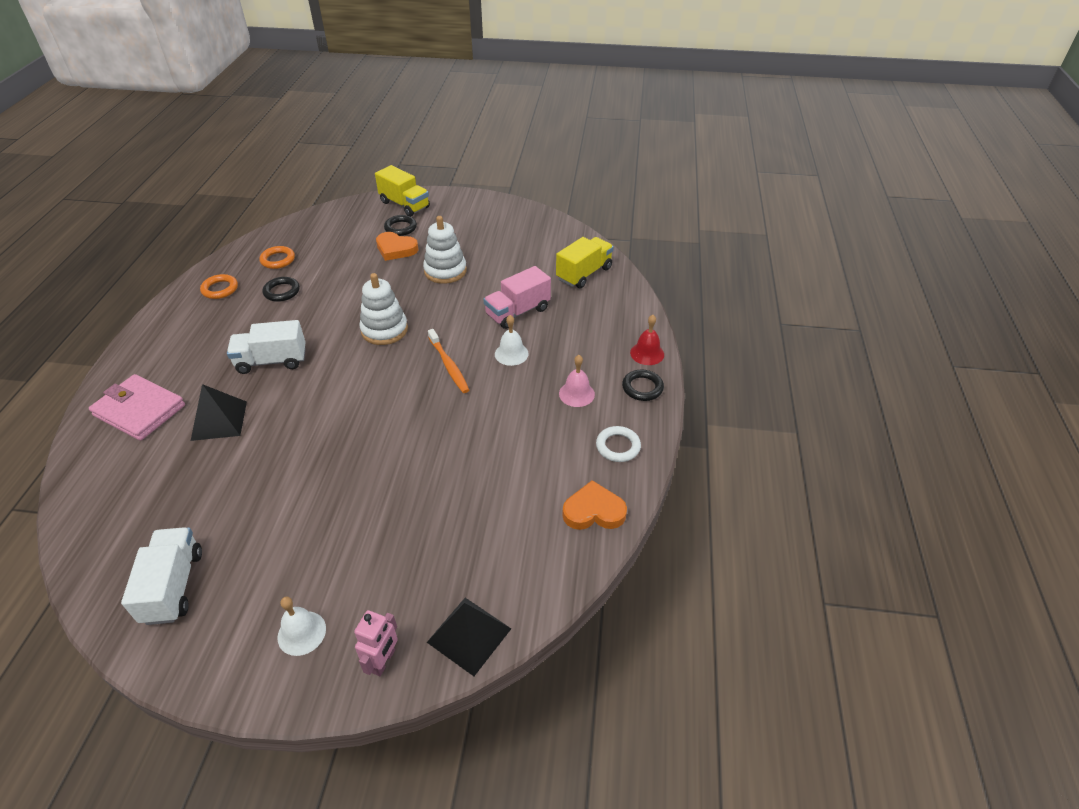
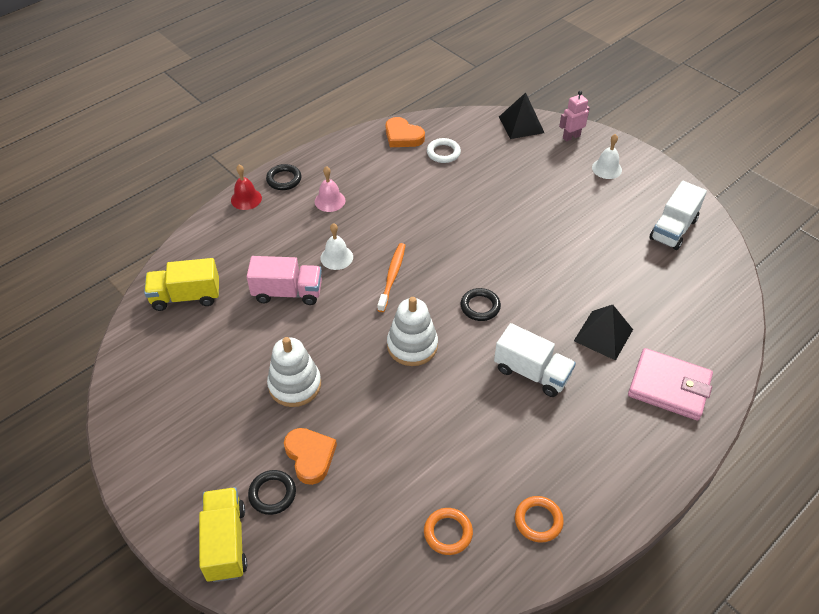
camera: 140 degrees left, 5 degrees up
(140, 410) = (669, 387): pink wallet -> pink wallet turned 45 degrees counterclockwise
(282, 291) = (474, 467): black ring -> black ring (480, 306)
(618, 446) = (347, 157): white ring -> white ring (443, 153)

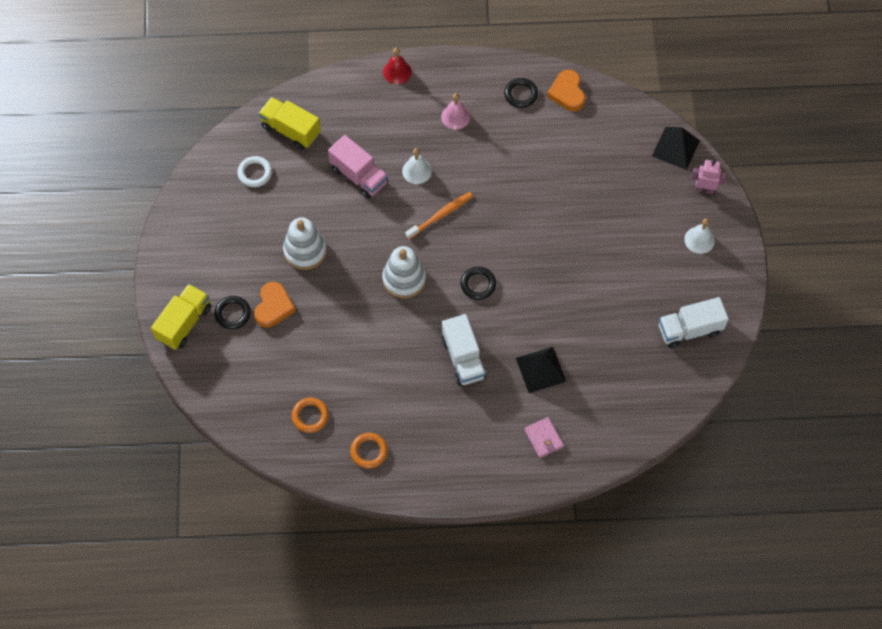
camera: 40 degrees right, 15 degrees up
(284, 179) = (439, 72): black ring -> black ring (521, 94)
(443, 153) = (583, 132): white ring -> white ring (255, 173)
(669, 387) = (543, 438): pink wallet -> pink wallet, size x0.55

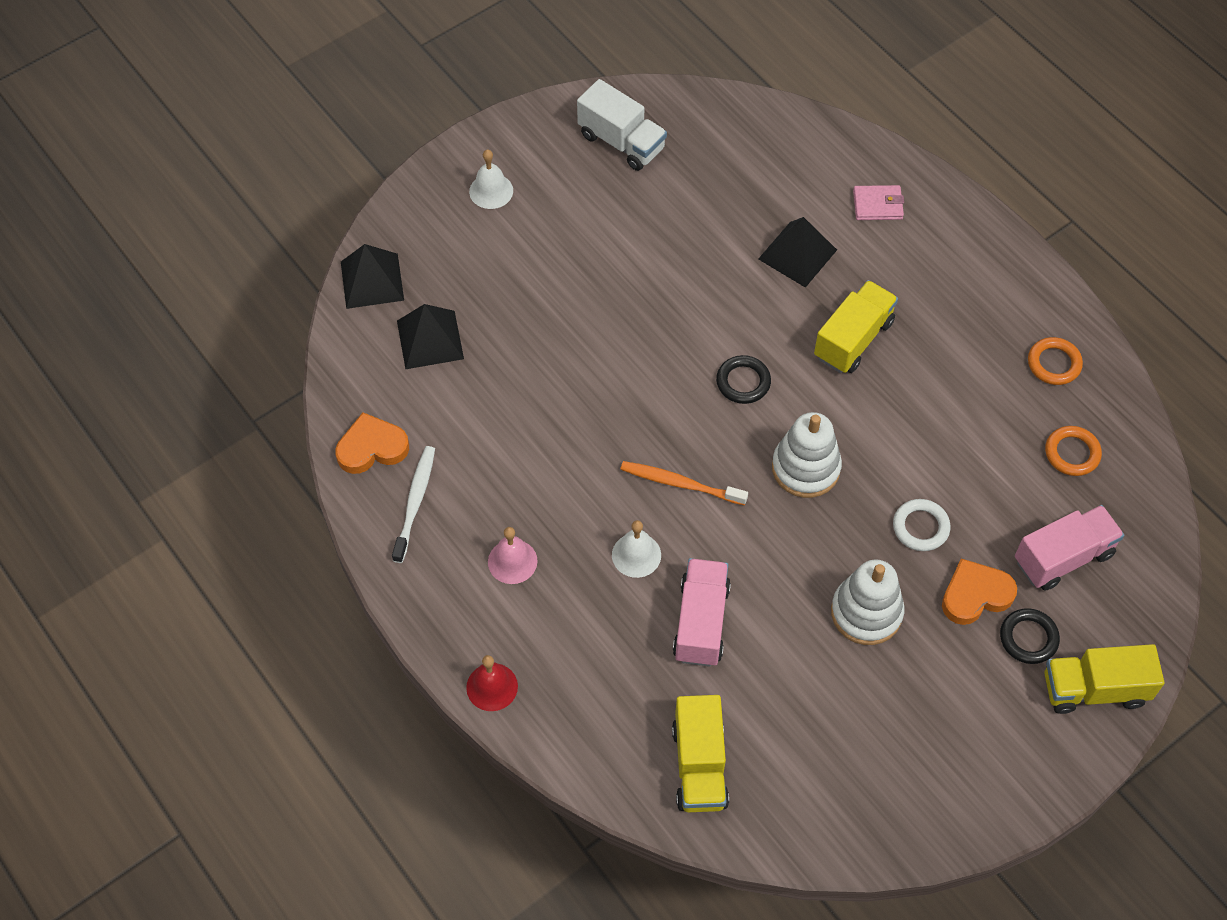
camera: 125 degrees left, 5 degrees down
(255, 173) = (806, 765): white ring -> white ring (920, 527)
(259, 364) = (1063, 557): none -> pink truck
(463, 358) = (853, 339): white truck -> yellow truck
(521, 94) = (415, 502): black ring -> white toothbrush
(543, 438) = (877, 205): pink wallet -> pink wallet turned 60 degrees clockwise
(567, 93) = (372, 448): orange heart -> orange heart turned 150 degrees counterclockwise
(616, 154) = (430, 339): none -> black pyramid
(704, 189) = (413, 221): pink robot -> none

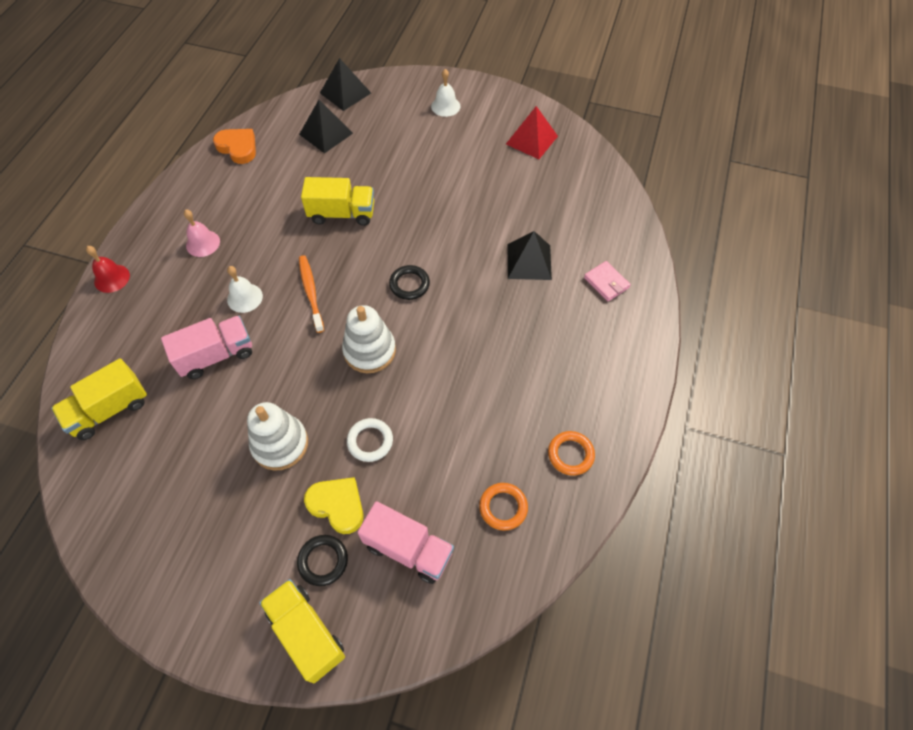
camera: 55 degrees right, 0 degrees up
(415, 502) = (214, 182): white toothbrush -> none
(621, 142) = (531, 140): white truck -> red pyramid
(853, 339) = (489, 324): yellow truck -> yellow truck (342, 214)
(975, 595) = (337, 505): orange heart -> yellow heart

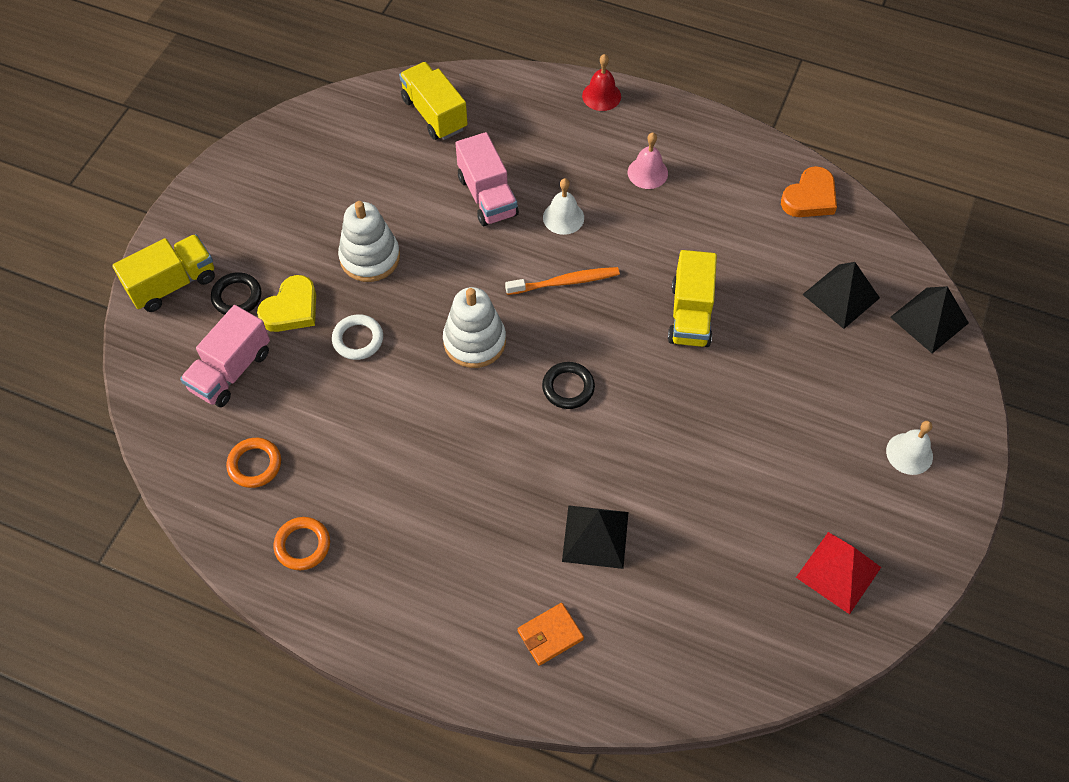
camera: 95 degrees right, 0 degrees up
(606, 283) = (550, 635): pink wallet -> orange wallet

